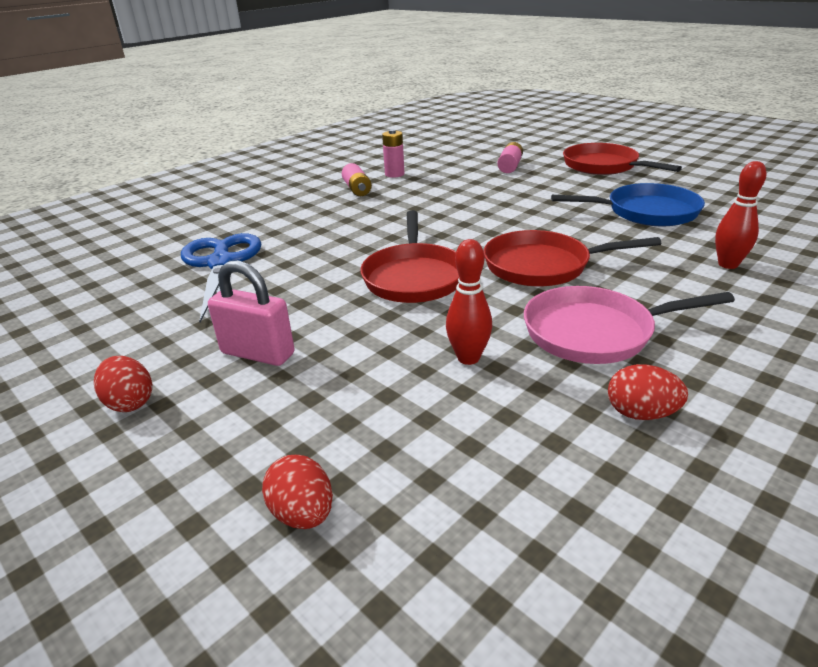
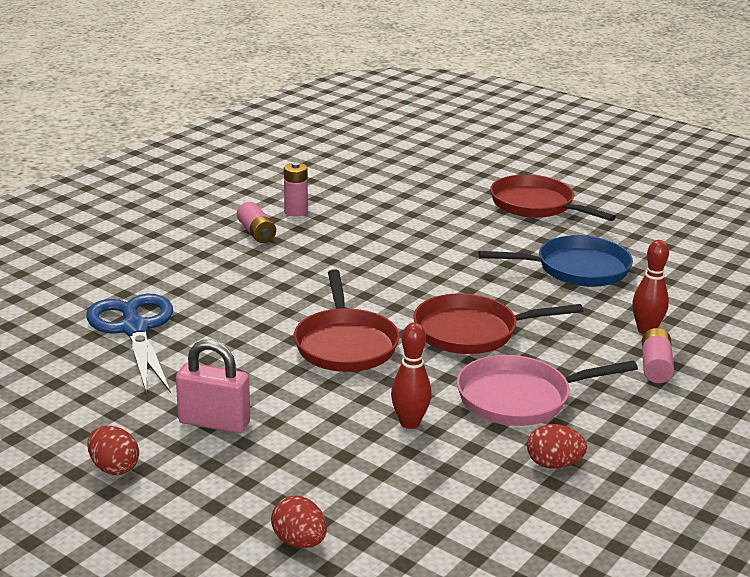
camera: 10 degrees left, 5 degrees down
(510, 166) = (430, 203): pink battery -> pink battery (655, 367)

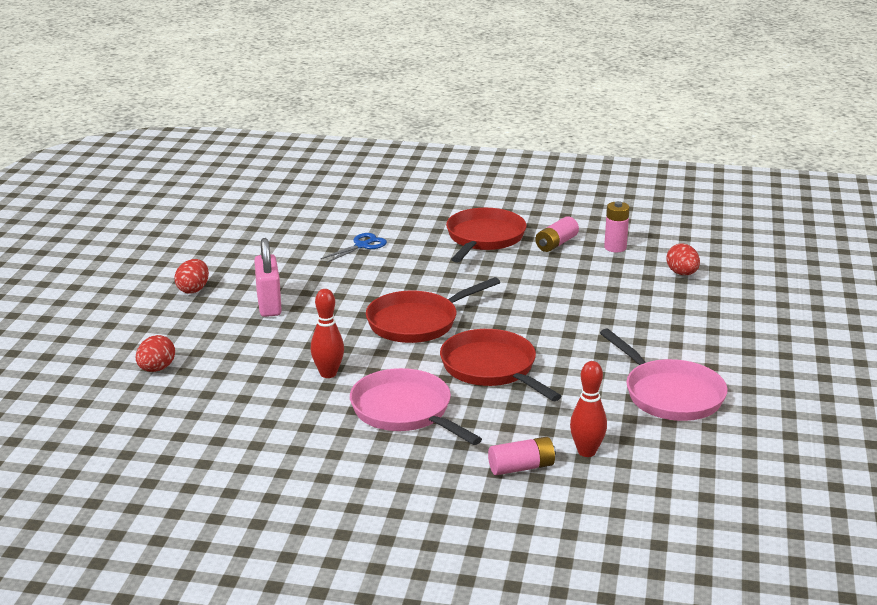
camera: 65 degrees right, 0 degrees up
(135, 329) = (362, 246): blue scissors -> blue scissors, size x0.51
(536, 205) = (784, 348): red pan -> red pan (484, 238)
(554, 464) = (320, 445): red egg -> red egg (682, 273)
(576, 269) = (669, 394): blue pan -> pink pan

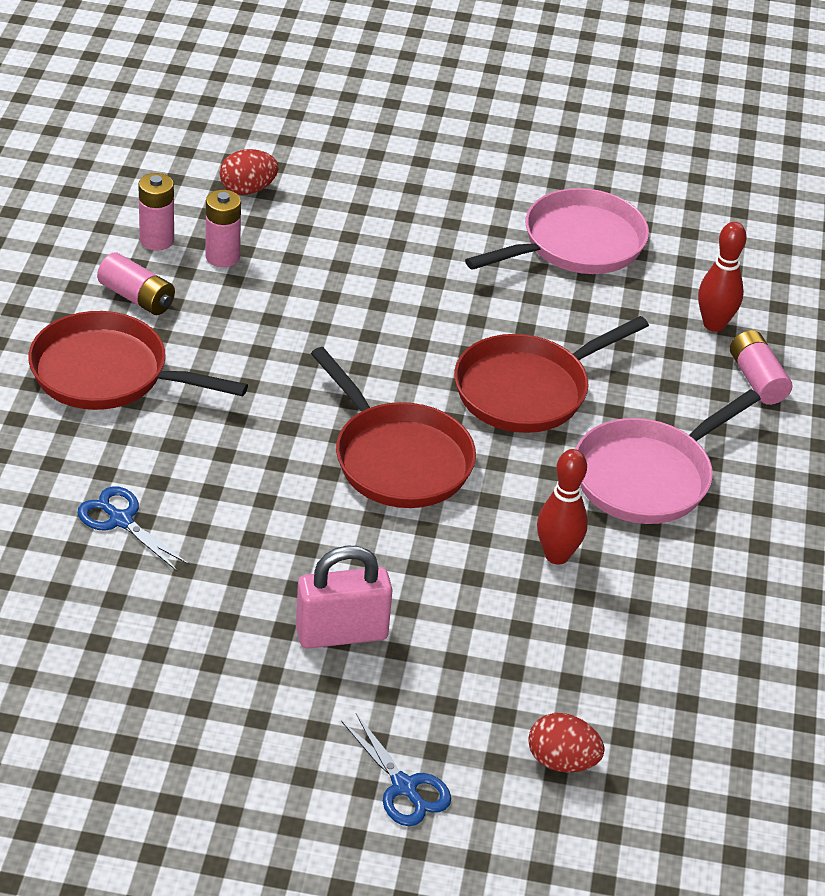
camera: 95 degrees left, 15 degrees up
(152, 322) = (404, 787): none -> blue scissors
(193, 289) = (282, 741): red egg -> none
(605, 267) = (222, 257): none -> pink battery

